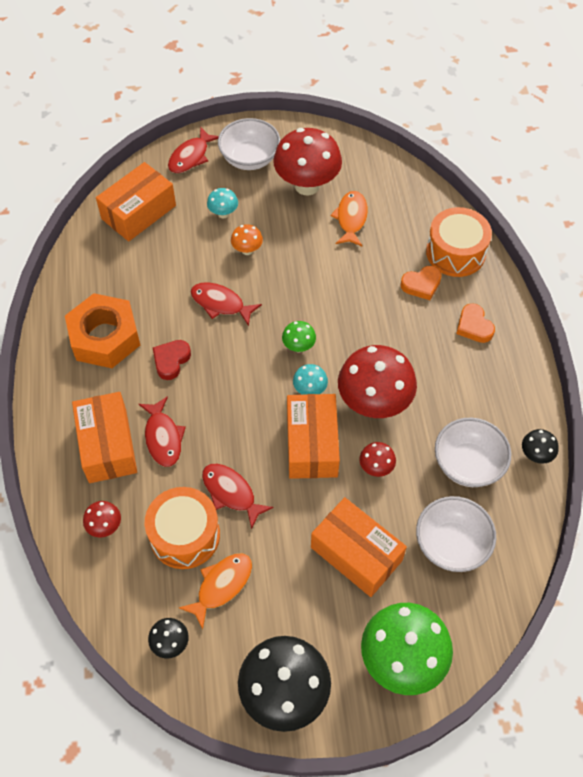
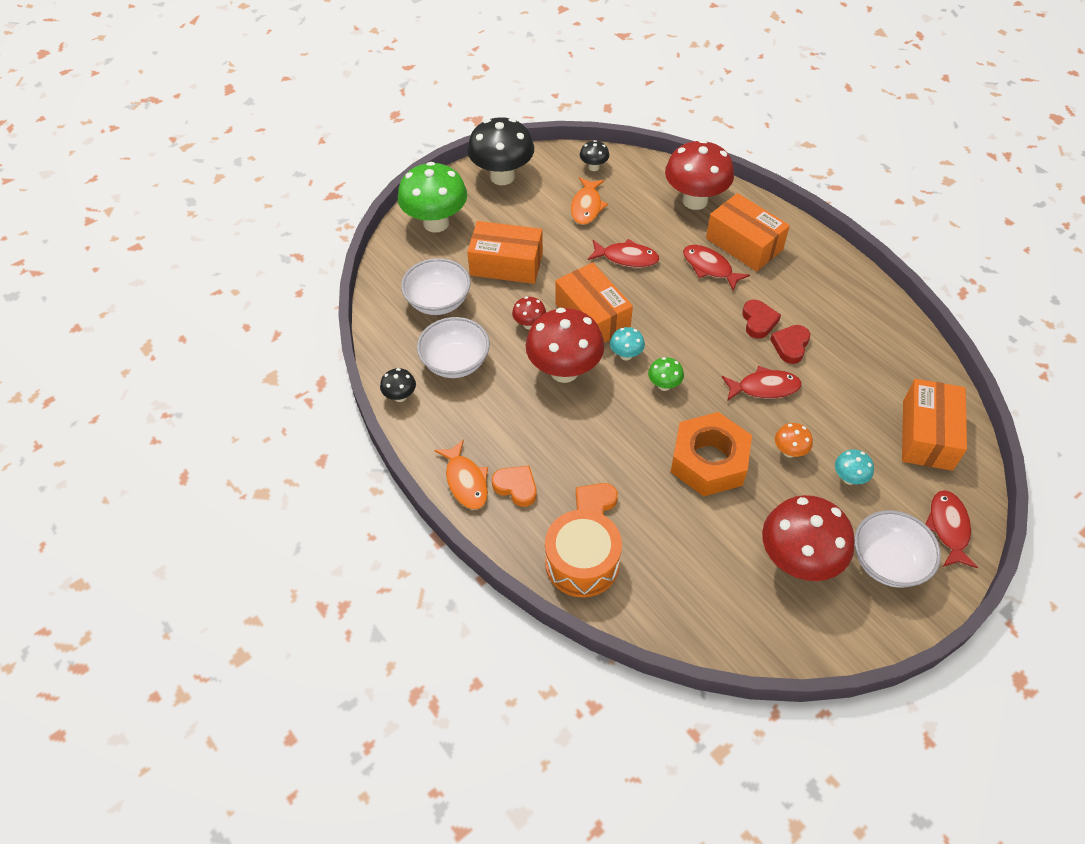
camera: 150 degrees right, 5 degrees down
(105, 337) = (829, 312): orange nut -> orange nut (709, 461)
(105, 526) = (695, 201): red mushroom -> red mushroom, size x2.19
(166, 326) = (790, 346): none -> red heart
(185, 535) = (636, 220): orange drum -> none
(351, 218) = (719, 544): orange fish -> orange fish (466, 481)

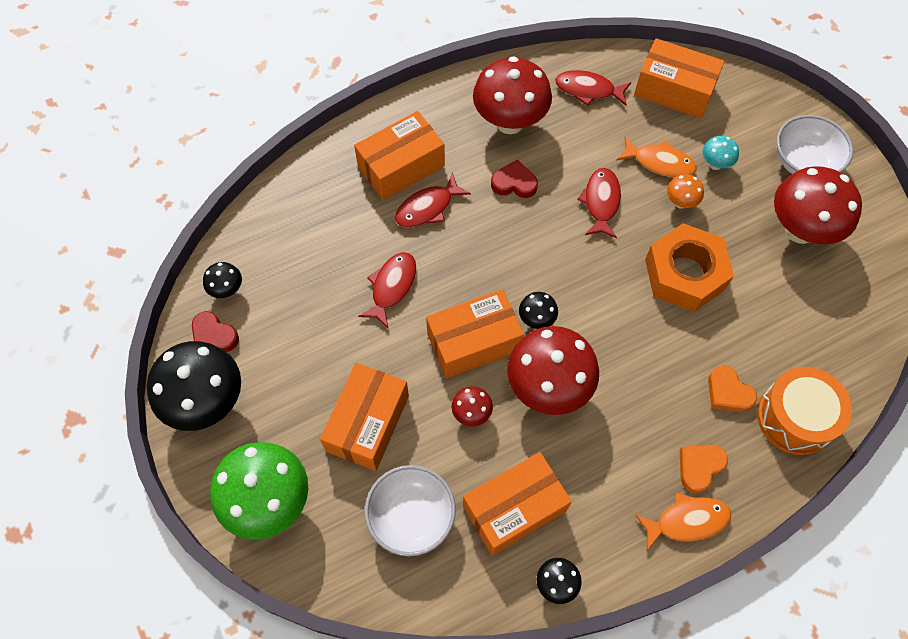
camera: 80 degrees left, 10 degrees up
(455, 362) = (514, 509): white bowl -> orange box
(586, 206) = (294, 312): orange fish -> orange fish (659, 162)
(626, 355) = (536, 319): turquoise mushroom -> black mushroom
(664, 385) = (584, 291): green mushroom -> none
(695, 201) = (320, 196): red mushroom -> red mushroom (509, 122)
(790, 346) = (551, 164): red heart -> red heart (214, 336)
(948, 528) = (772, 108): red fish -> red fish (588, 90)

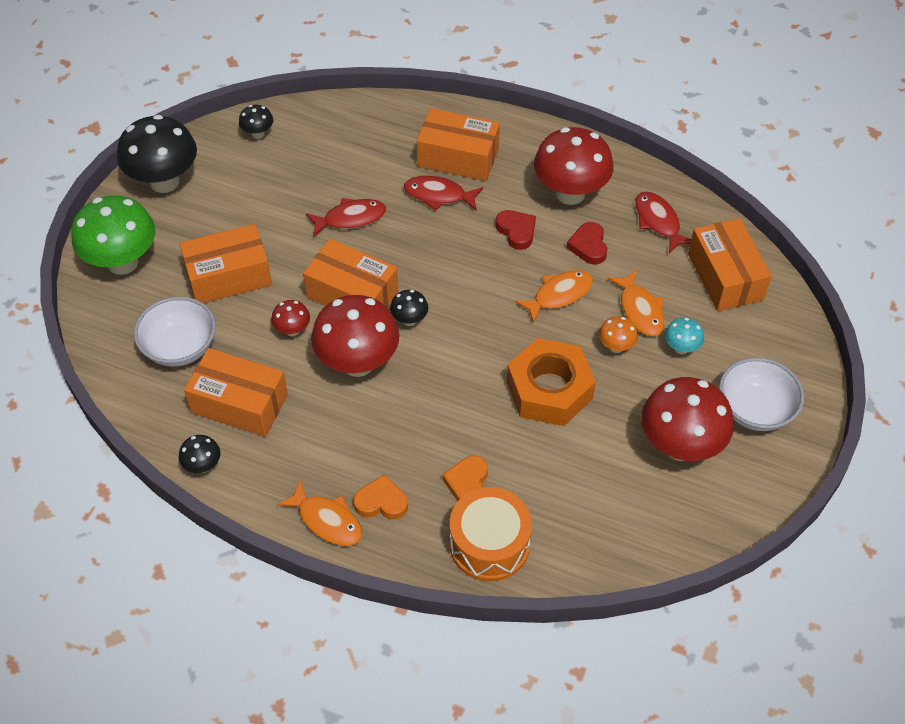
camera: 50 degrees right, 10 degrees down
(214, 336) = (216, 151): red heart -> red heart (588, 246)
(601, 202) = (559, 295): red fish -> orange fish

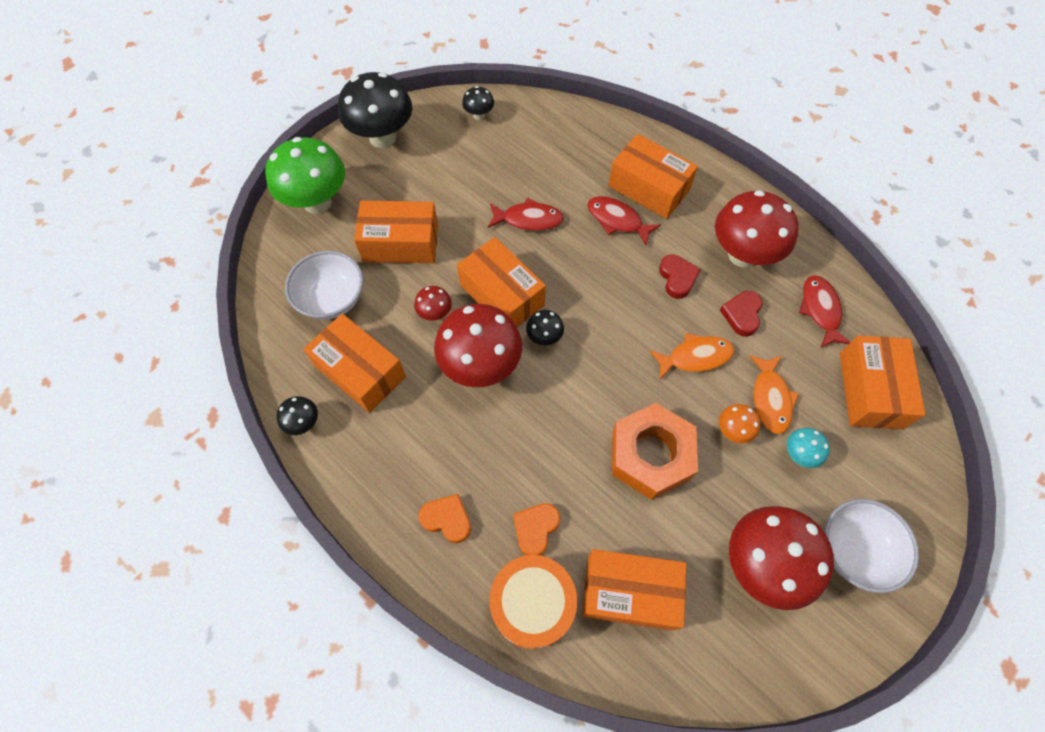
camera: 20 degrees right, 10 degrees up
(327, 520) = (390, 520): orange fish -> none
(573, 506) = (630, 592): none -> orange box

